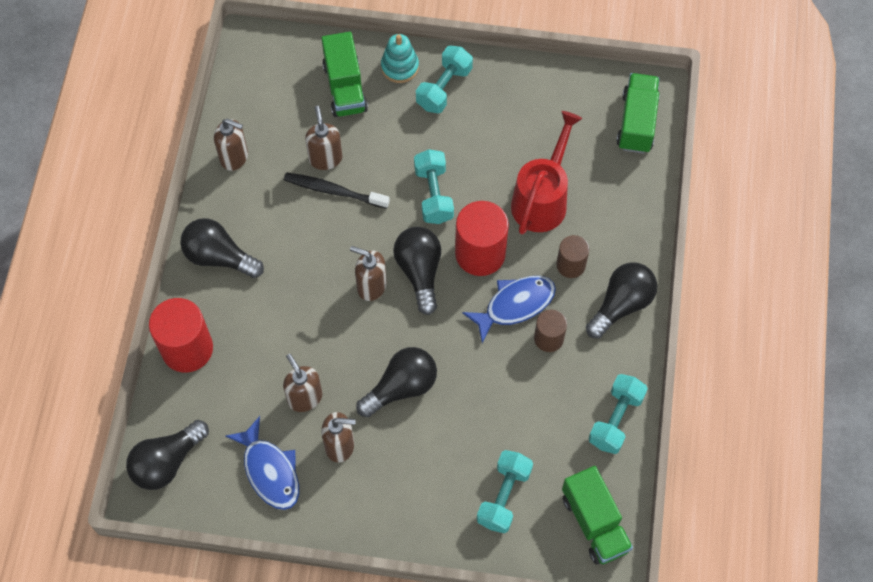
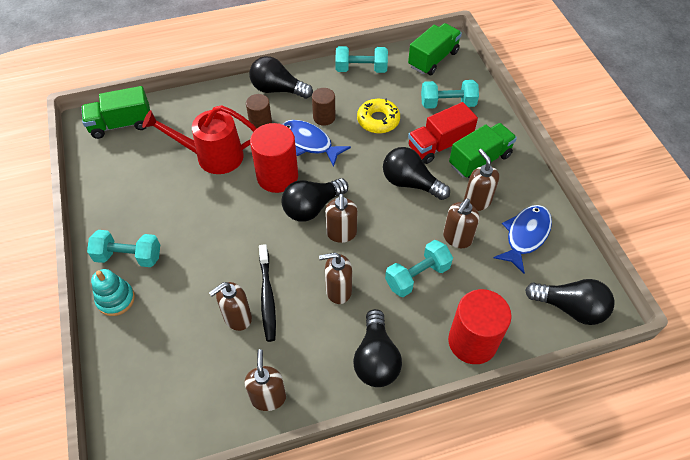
camera: 115 degrees left, 10 degrees down
(306, 255) = (338, 291): none -> brown soap dispenser
(345, 87) = (153, 335): green truck -> green truck (479, 160)
(433, 194) = (239, 224): turquoise dumbbell -> turquoise dumbbell (417, 276)
(441, 449) = (439, 145): none -> red truck
(514, 398) = (378, 120): none -> yellow donut

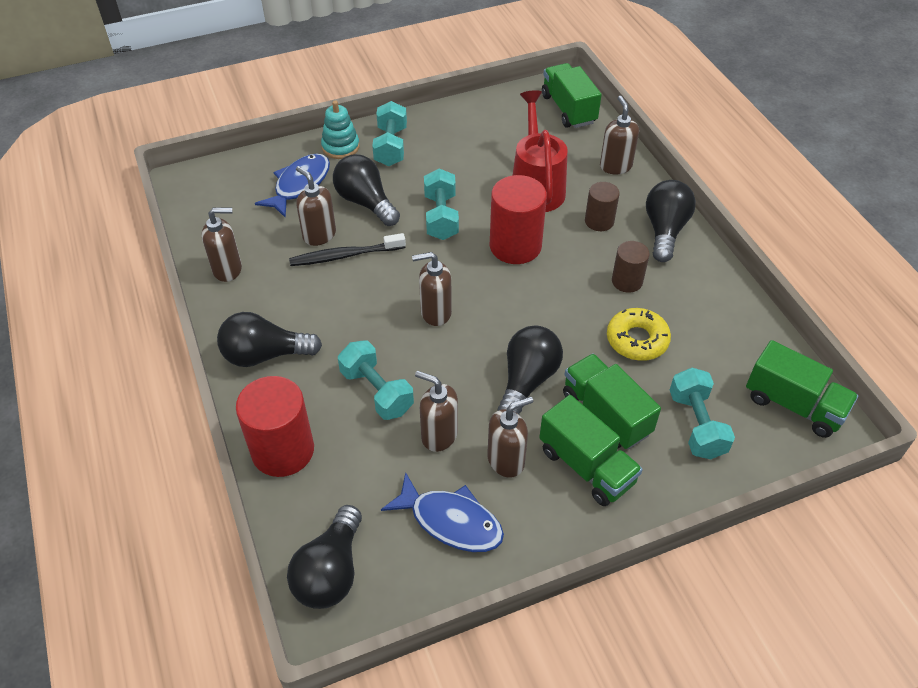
camera: 85 degrees right, 5 degrees down
(309, 143) = (577, 270): blue fish -> blue fish (299, 185)
(312, 207) = (472, 282): black light bulb -> black light bulb (366, 202)
(338, 291) = (353, 315): brown soap dispenser -> brown soap dispenser (615, 166)
(361, 69) = (736, 315): turquoise dumbbell -> turquoise dumbbell (441, 217)
(439, 145) = (606, 414): red truck -> green truck

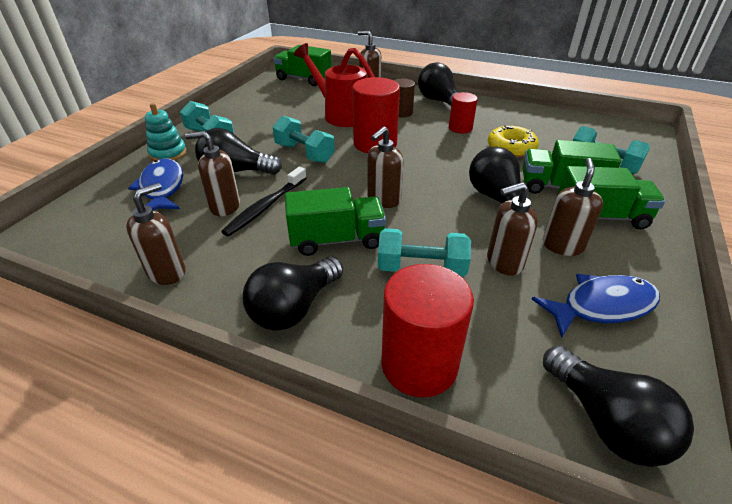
camera: 45 degrees left, 10 degrees down
(627, 281) = (460, 128): brown cylinder -> red cylinder
(793, 405) = (616, 132): green truck -> green truck (336, 240)

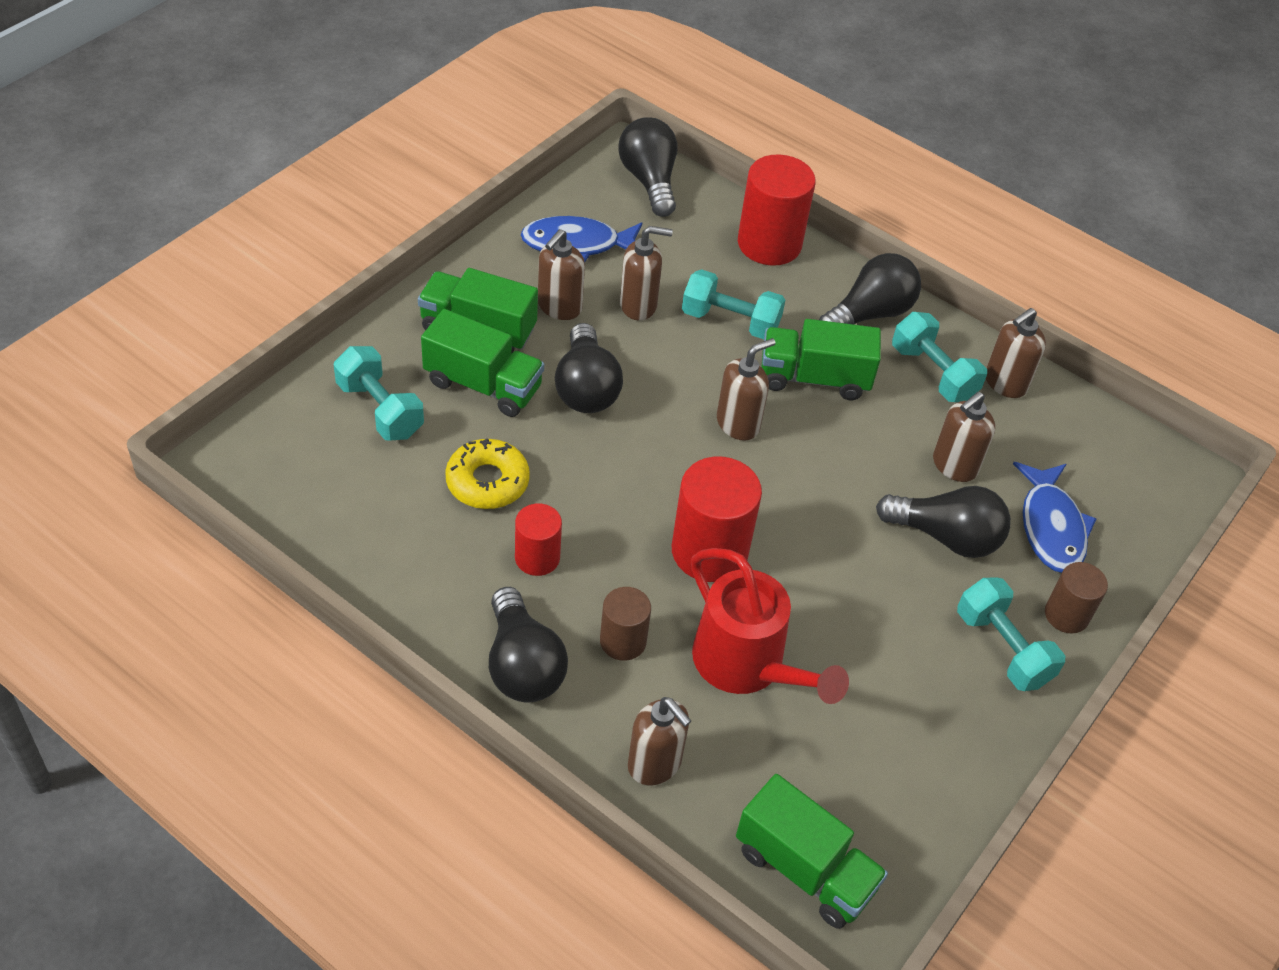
camera: 170 degrees left, 10 degrees up
(168, 154) = (1066, 615): turquoise stacking toy -> brown cylinder
(225, 206) = (954, 466): brown soap dispenser -> brown soap dispenser turned 120 degrees clockwise
(265, 207) = (899, 451): black toothbrush -> none
(304, 153) = (835, 556): turquoise dumbbell -> turquoise dumbbell (933, 373)

